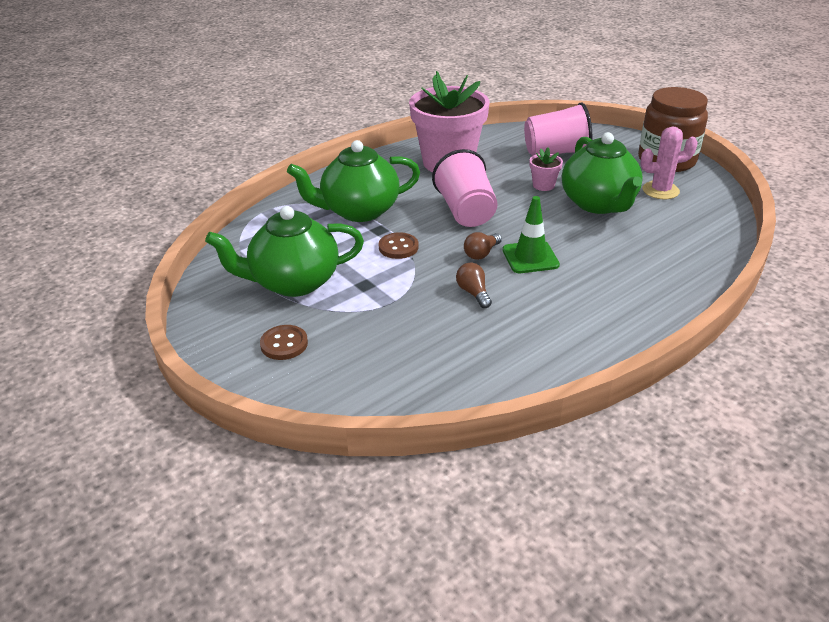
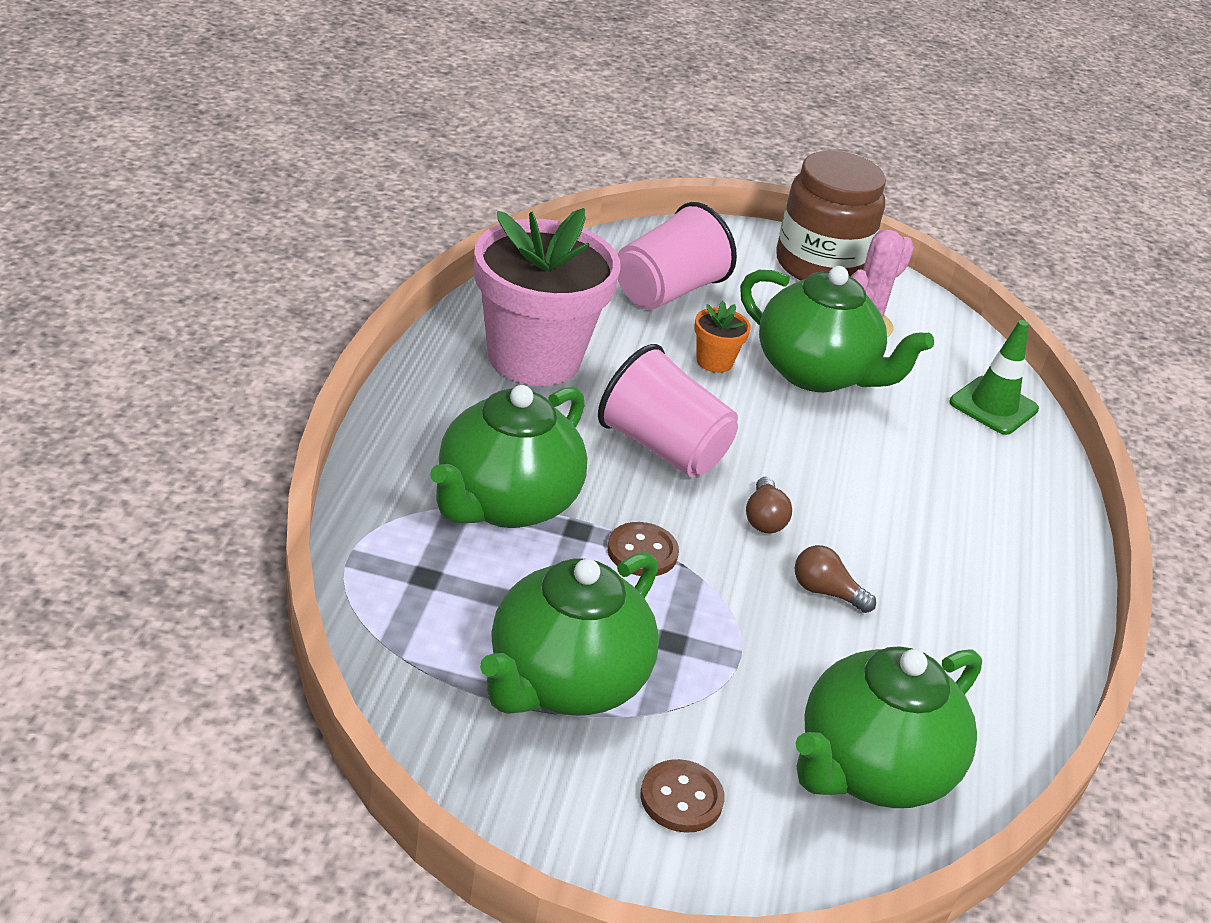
camera: 45 degrees left, 0 degrees up
(393, 372) = (871, 770): none -> green teapot
(530, 257) = (830, 501): green traffic cone -> green traffic cone (993, 406)
(543, 185) = (714, 362): pink flower pot -> orange flower pot

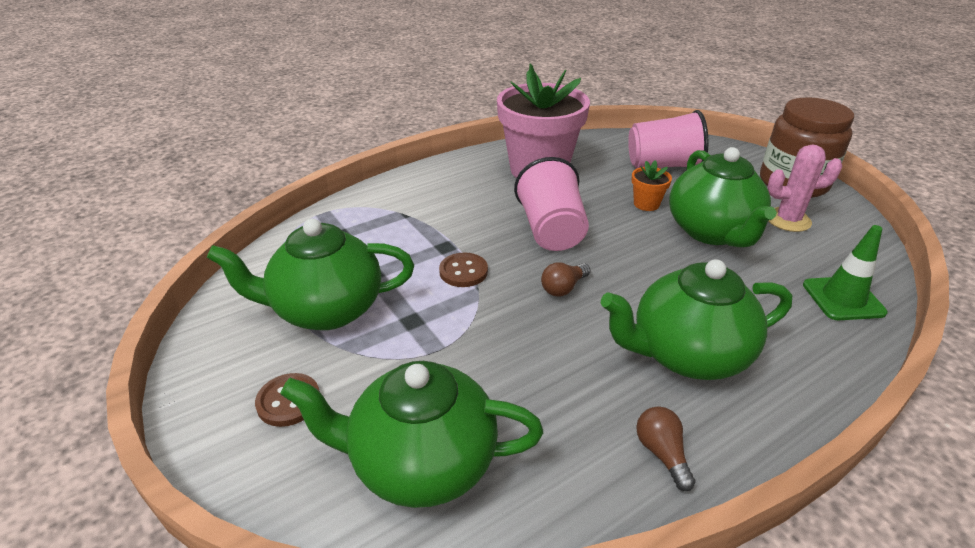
camera: 50 degrees right, 0 degrees up
(505, 503) = (426, 221): green teapot -> green teapot (687, 354)
(825, 592) = (547, 344): brown light bulb -> brown light bulb (662, 453)

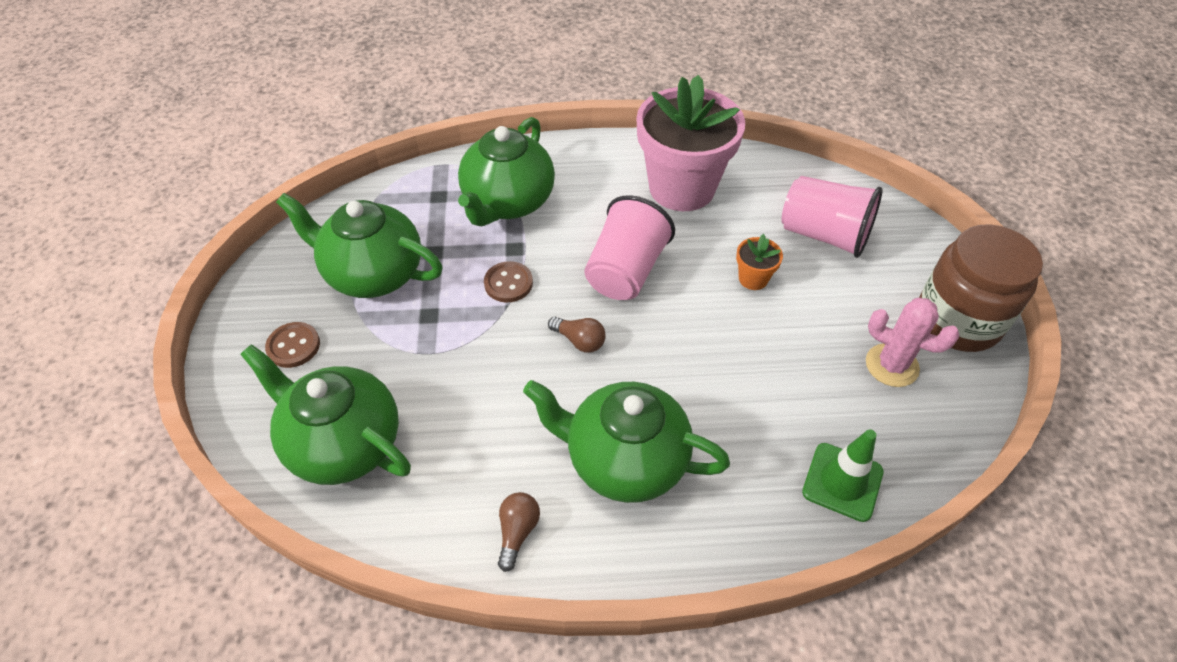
camera: 30 degrees right, 15 degrees up
(563, 288) = (579, 341): brown light bulb -> brown light bulb turned 135 degrees counterclockwise
(712, 232) = (788, 343): green teapot -> green teapot (508, 203)

